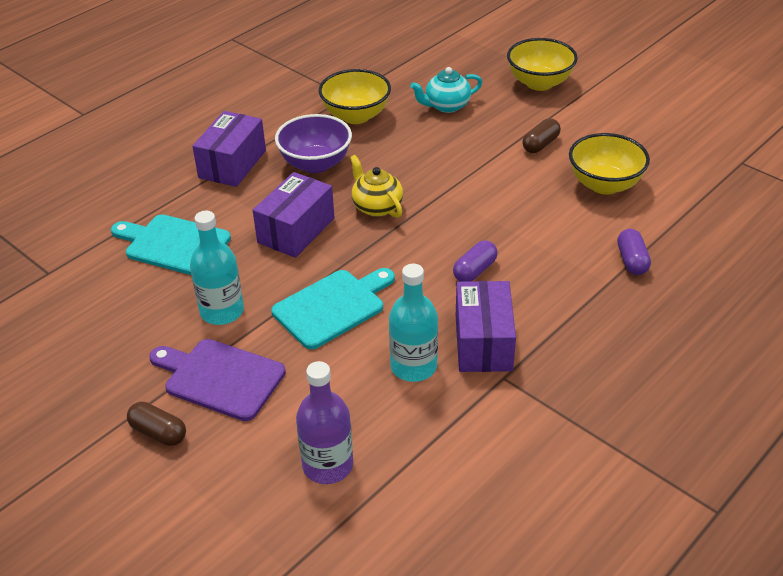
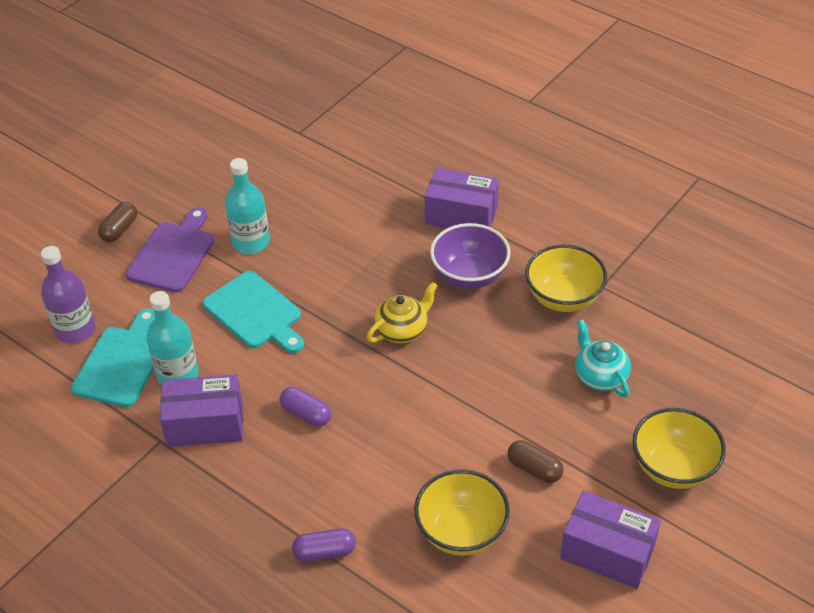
camera: 85 degrees right, 5 degrees up
(173, 244) = (337, 197): turquoise cutting board -> turquoise cutting board (122, 362)
(296, 230) = (361, 275): purple box -> purple box (607, 552)

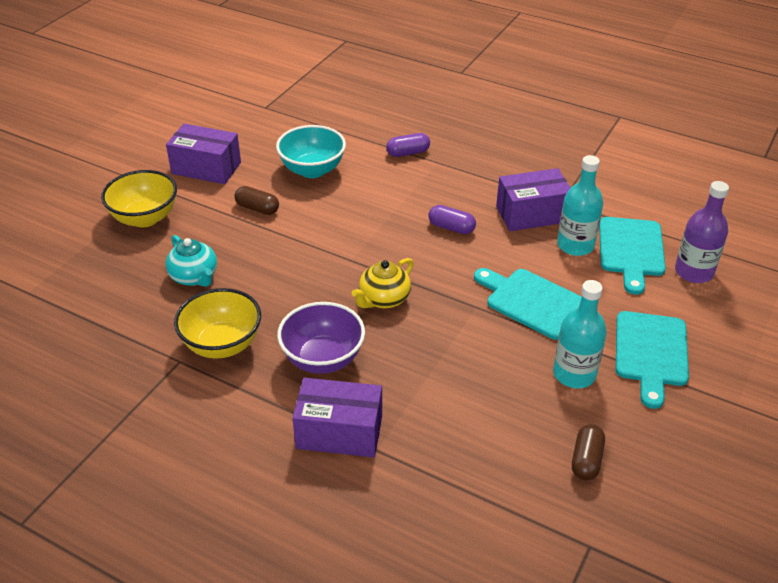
camera: 170 degrees right, 5 degrees down
(120, 230) = (729, 375): brown capsule -> brown capsule (586, 460)
(173, 254) = (651, 353): purple cutting board -> turquoise cutting board
(461, 532) = (312, 170): yellow bowl -> turquoise bowl

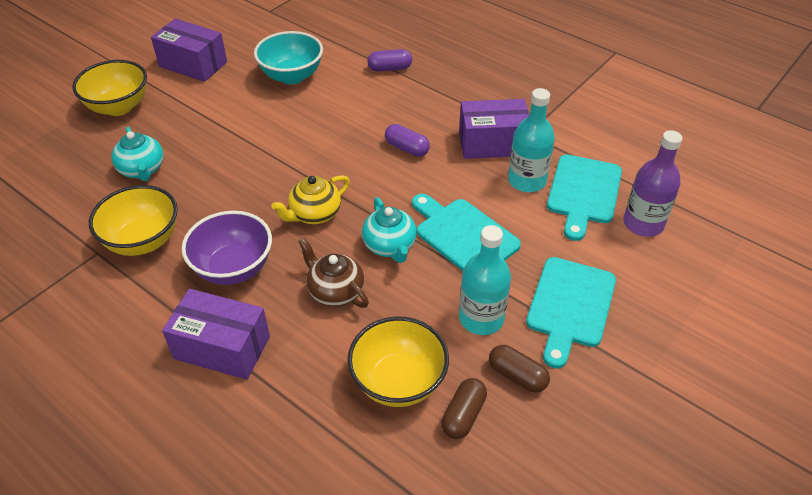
camera: 10 degrees right, 5 degrees up
(257, 208) = (226, 109): brown capsule -> brown capsule (517, 376)
(429, 367) = (335, 291): none -> brown teapot
(466, 320) = (390, 246): none -> turquoise teapot
(517, 439) = (398, 382): none -> yellow bowl

